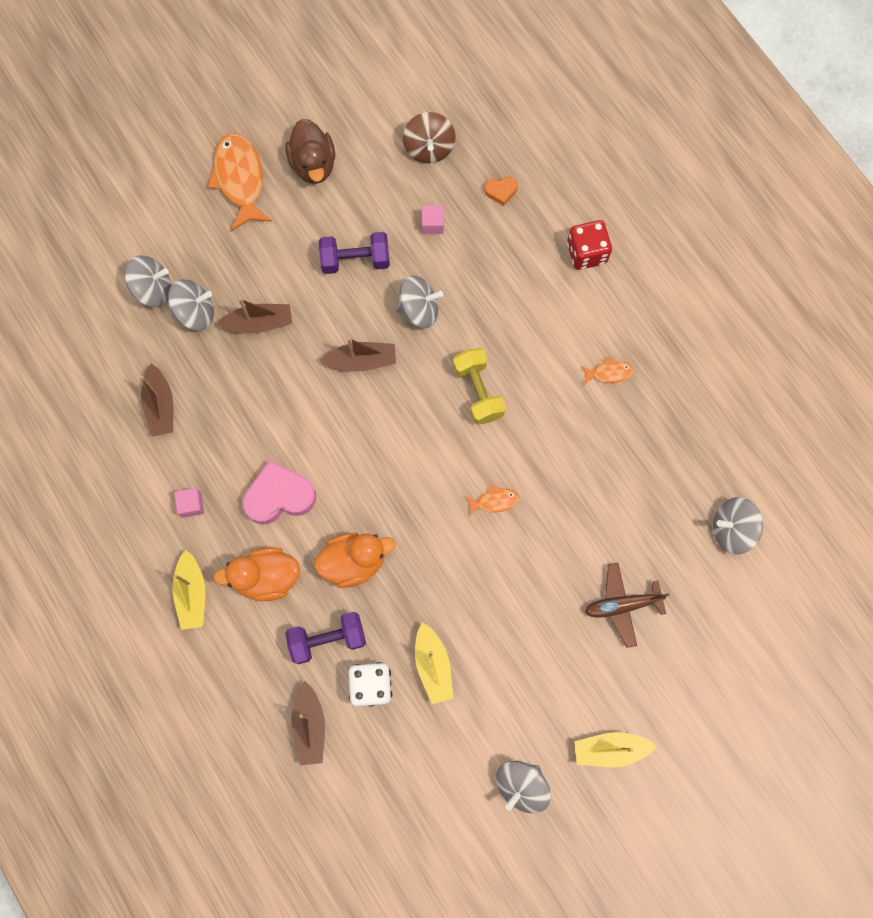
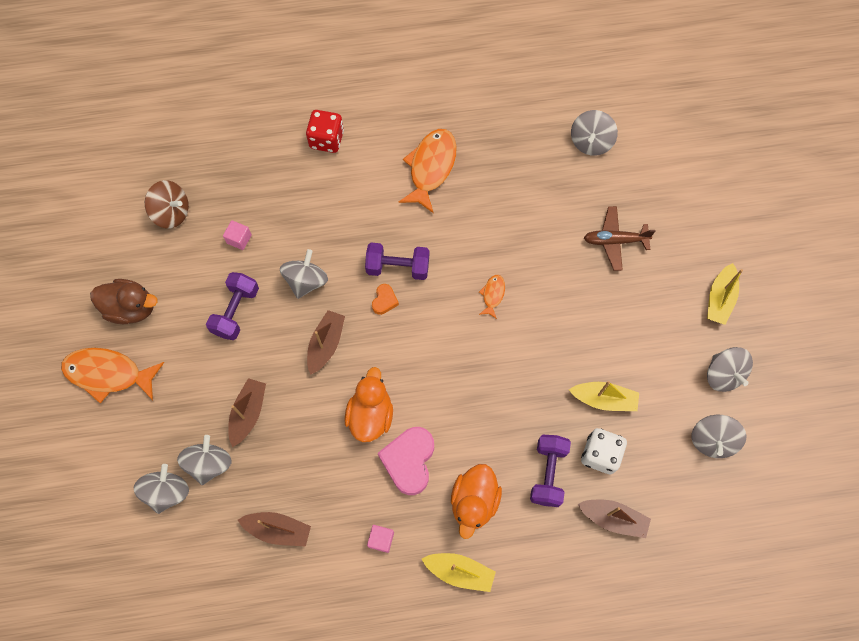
camera: 65 degrees left, 5 degrees down
(354, 562) = (492, 424): orange duck -> orange duck (370, 415)
(440, 800) = (712, 440): none -> grey spinning top
(478, 391) = (398, 267): yellow dumbbell -> purple dumbbell
(501, 191) = (240, 176): orange heart -> orange heart (384, 301)
(609, 373) = (431, 168): orange fish -> orange fish, size x2.10
(622, 605) = (615, 241): brown plane -> brown plane turned 75 degrees clockwise

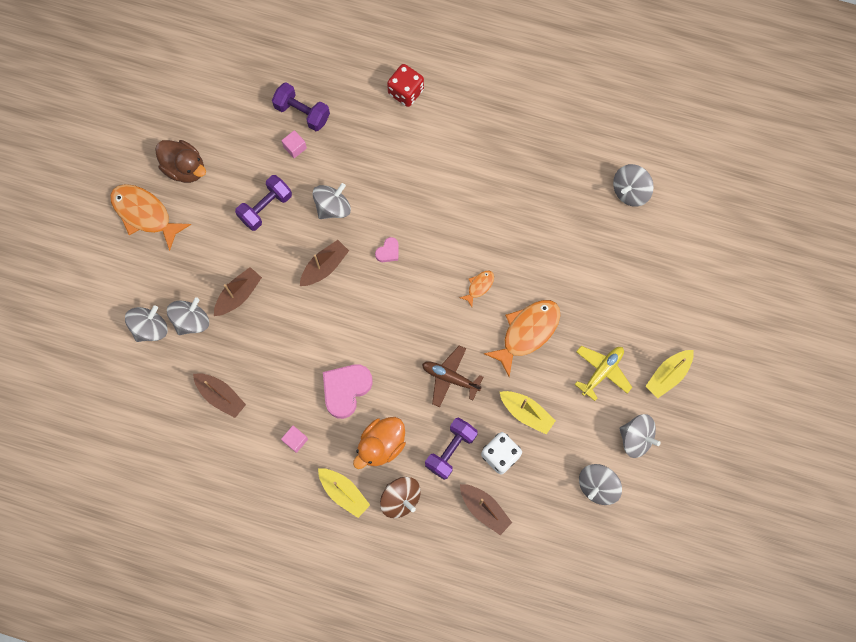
camera: 25 degrees right, 5 degrees up
(172, 212) = (251, 101): brown spinning top -> brown spinning top (400, 499)
(370, 415) = (333, 340): orange duck -> none
(384, 301) = (388, 252): orange heart -> pink heart
(398, 267) = (412, 228): purple dumbbell -> purple dumbbell (302, 112)
(431, 168) = (481, 154): orange fish -> orange fish (527, 332)
(615, 241) = (605, 286): brown plane -> brown plane (450, 378)
(655, 324) = (602, 372): none -> yellow plane
(723, 374) = (636, 438): grey spinning top -> grey spinning top turned 60 degrees counterclockwise

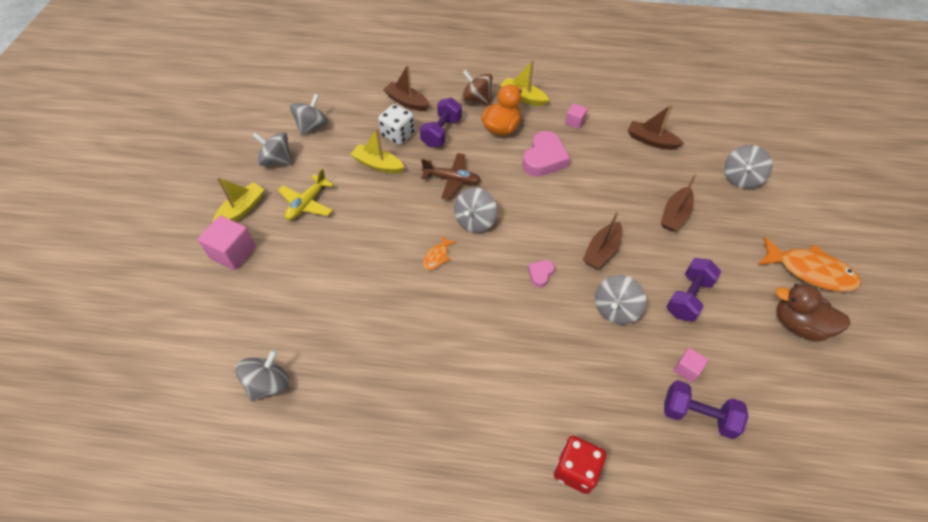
camera: 170 degrees right, 20 degrees down
(191, 321) = (707, 188): grey spinning top -> grey spinning top (475, 221)
(527, 332) = (382, 224): orange fish -> none
(671, 323) = (233, 252): none -> pink cube

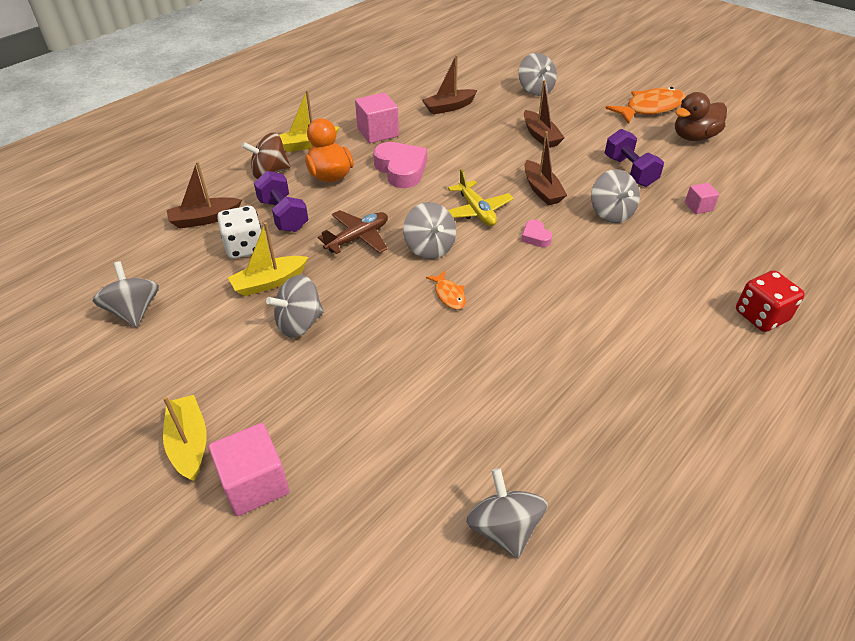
camera: 55 degrees left, 10 degrees down
(277, 160) = (147, 370): grey spinning top -> grey spinning top (299, 323)
(307, 203) = (256, 370): yellow plane -> yellow plane (476, 211)
(574, 122) = (378, 132): pink cube -> pink cube, size x1.80
(698, 415) = (745, 223): purple dumbbell -> none

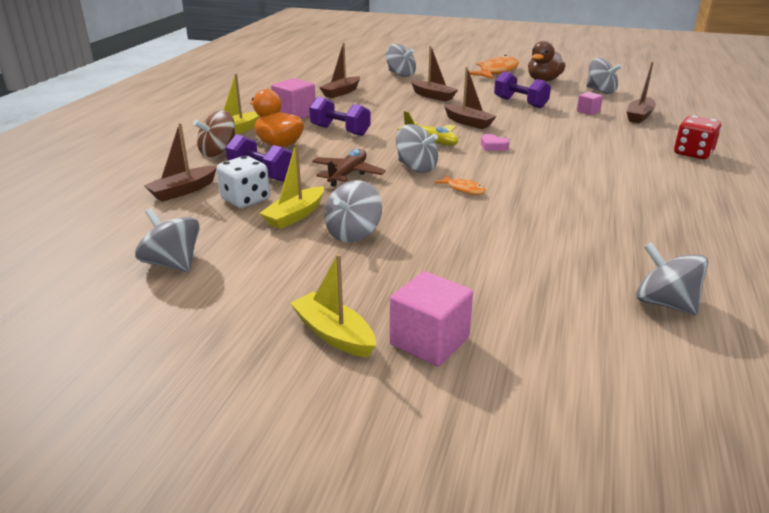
camera: 25 degrees left, 15 degrees down
(401, 170) = (340, 131): pink heart -> purple dumbbell
(611, 213) = (533, 125): grey spinning top -> grey spinning top (600, 91)
(756, 232) = (639, 116): none -> brown boat

